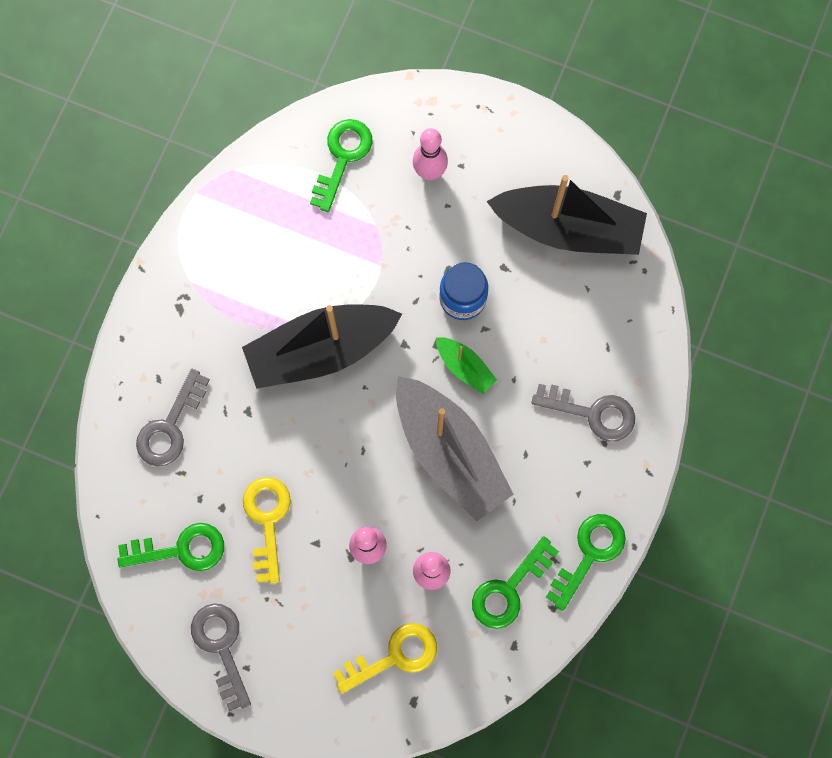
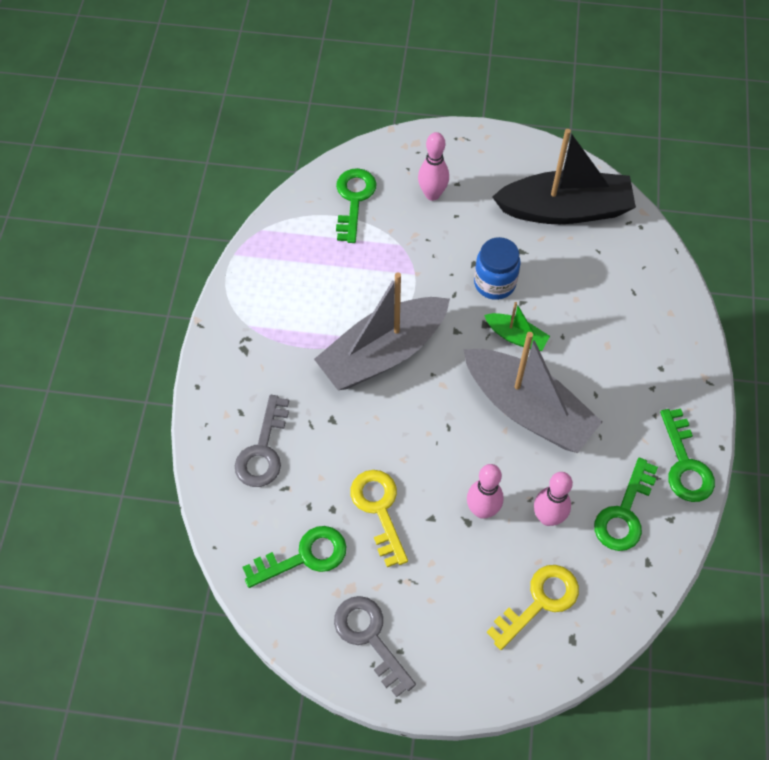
camera: 15 degrees left, 15 degrees down
(321, 350) = (383, 353): black boat -> grey boat
(589, 554) = (685, 464): green key -> green key turned 150 degrees clockwise
(592, 413) = (641, 346): grey key -> none

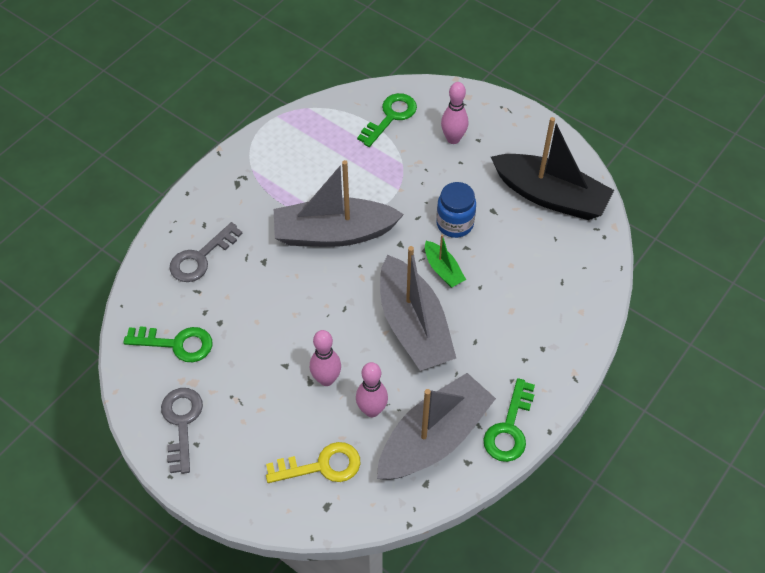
camera: 30 degrees right, 5 degrees down
(379, 510) = (252, 340): yellow key -> none
(624, 513) = (434, 438): green key -> grey boat

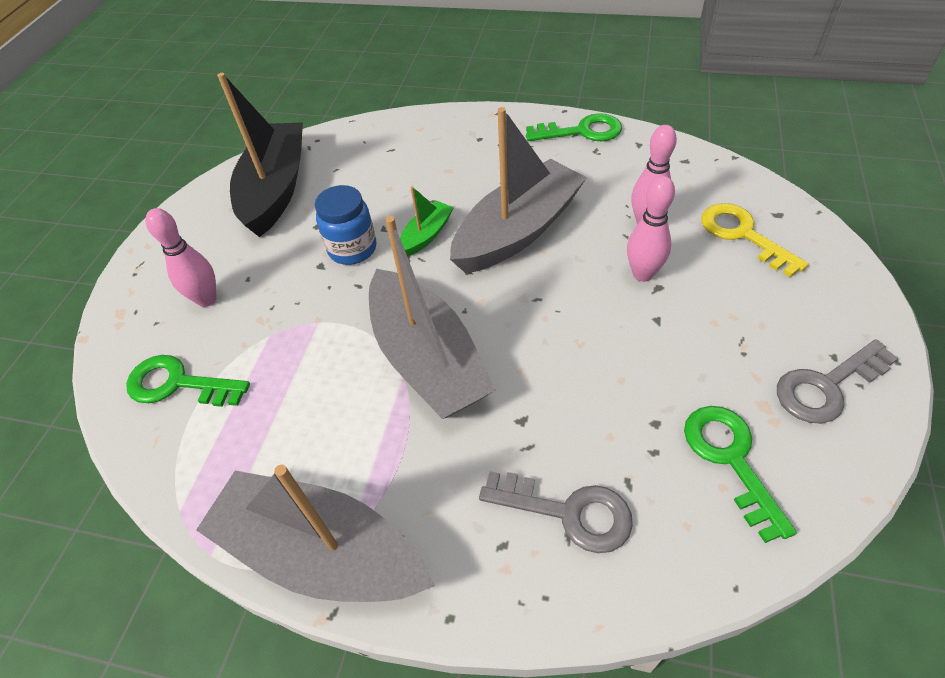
camera: 110 degrees left, 5 degrees down
(434, 438) = (635, 171): grey boat -> grey boat (322, 552)

